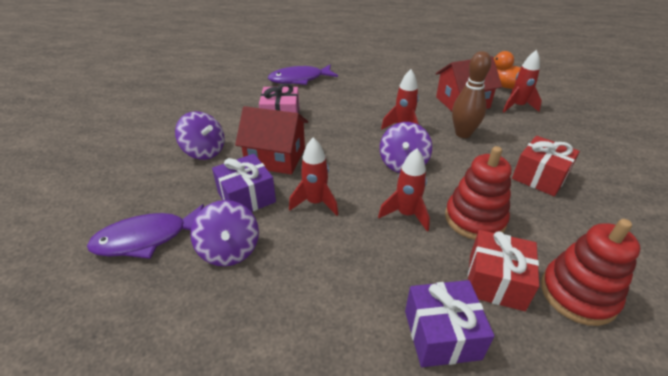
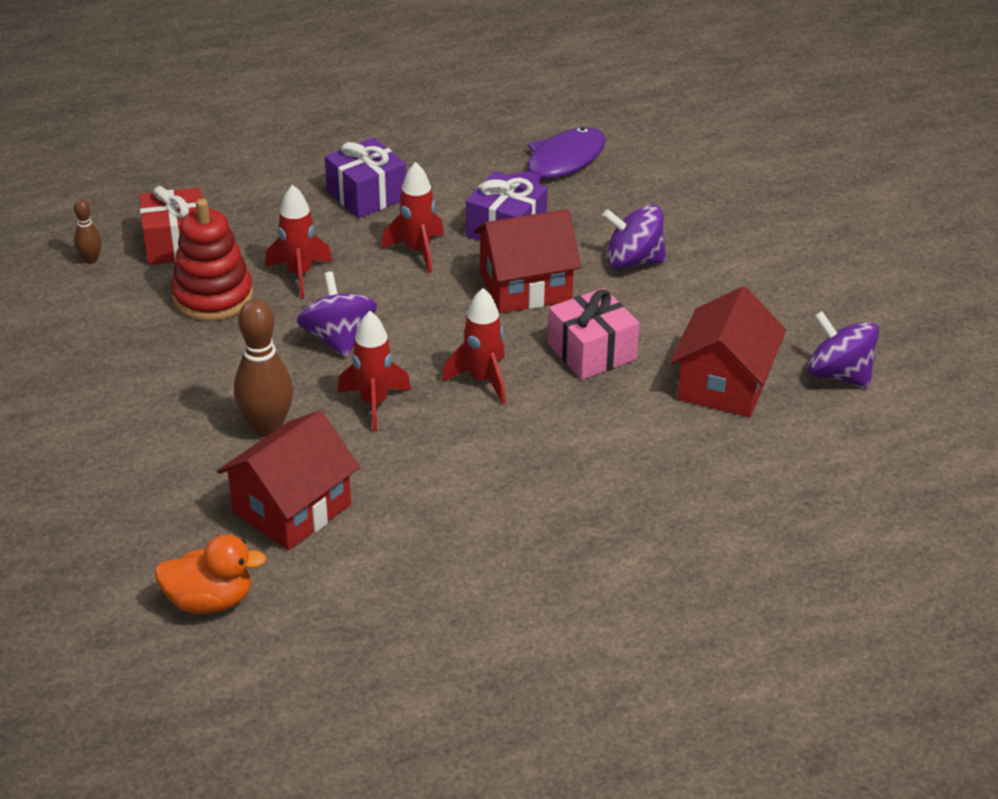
camera: 150 degrees right, 0 degrees up
(229, 250) = (466, 183): purple spinning top -> purple spinning top (838, 374)
(244, 91) = (724, 384): none -> red house
(299, 79) = (658, 453): purple fish -> none
(441, 334) = (219, 192): purple gift -> purple gift (367, 195)
(517, 106) = (177, 538): red rocket -> red rocket (482, 380)
(539, 177) = (131, 385): red gift -> none
(578, 294) = (91, 260): red stacking toy -> brown bowling pin

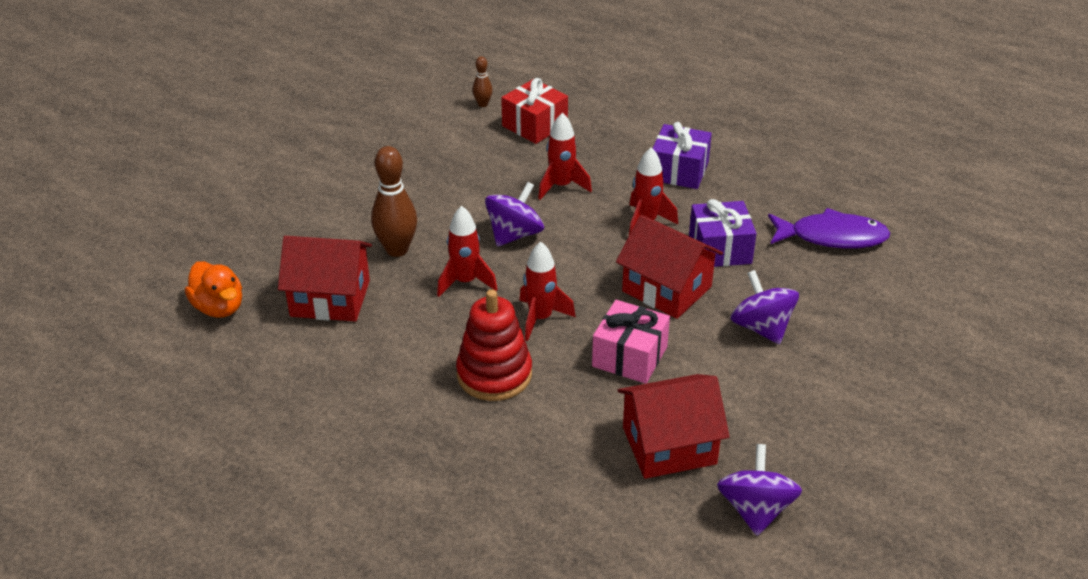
camera: 55 degrees right, 0 degrees up
(213, 297) = (499, 165): red stacking toy -> red stacking toy (494, 374)

